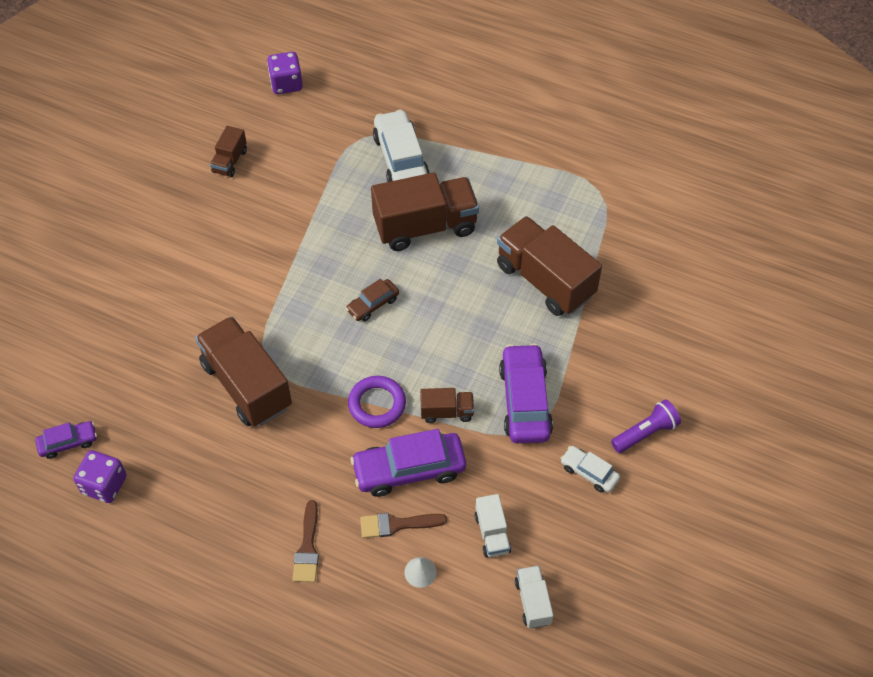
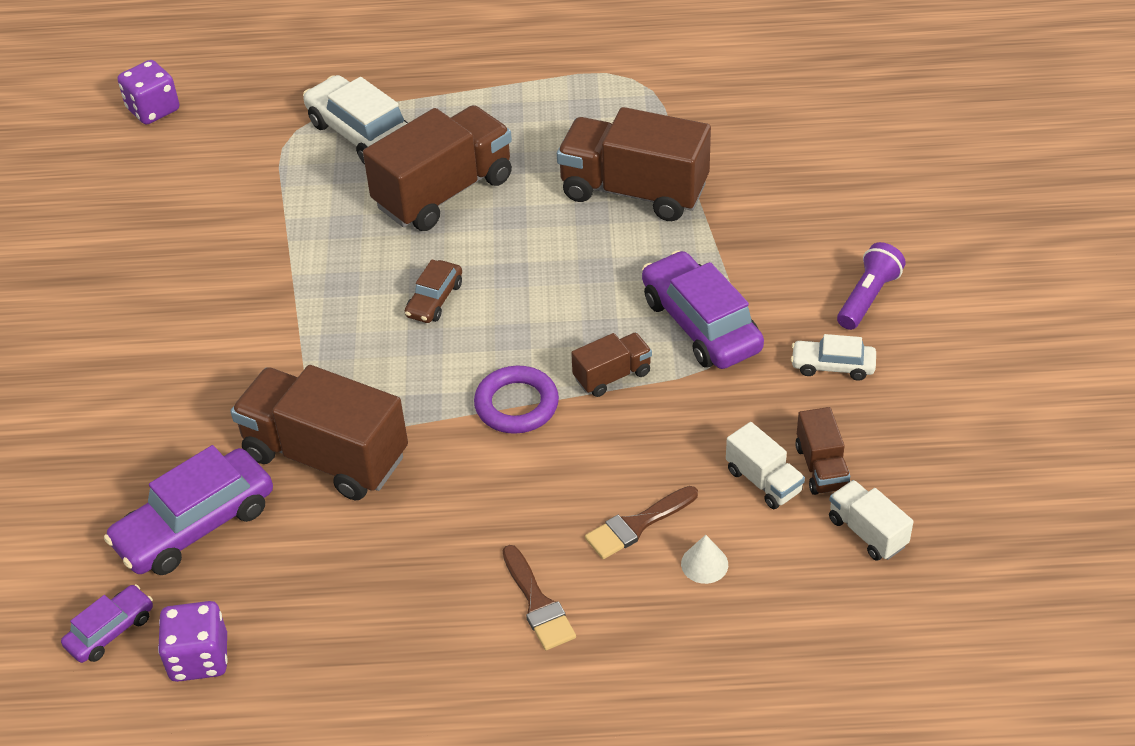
camera: 25 degrees left, 10 degrees down
(230, 161) = (131, 219): brown truck -> brown truck (821, 467)
(409, 469) = (609, 458): purple car -> purple car (195, 525)

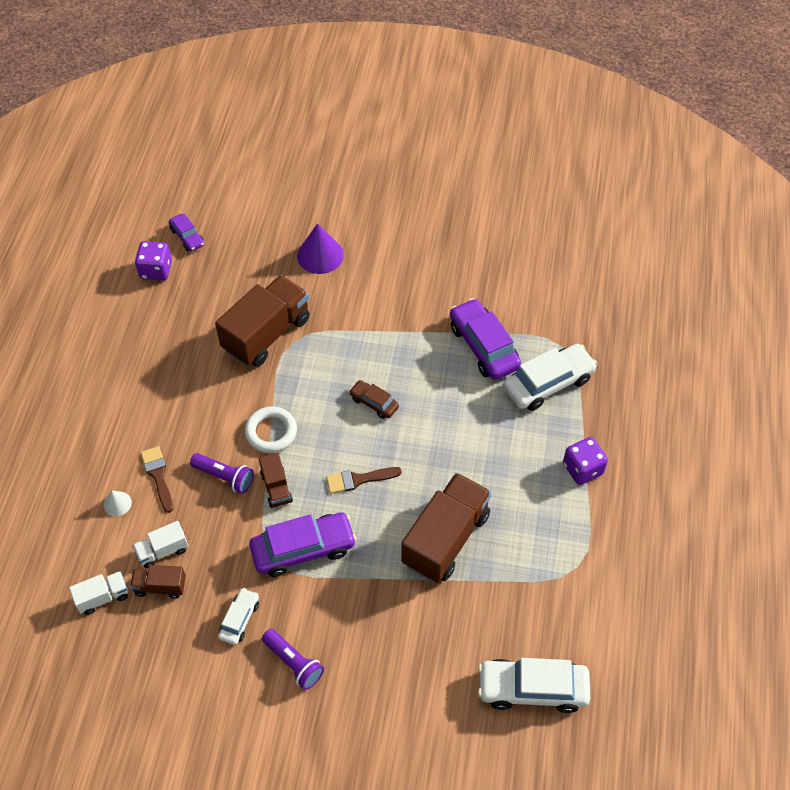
camera: 100 degrees right, 10 degrees up
(144, 424) = (320, 255): none -> purple cone
(153, 110) = (601, 271): purple dice -> purple dice (582, 469)
(195, 525) = (240, 273): purple car -> purple car (483, 346)
(444, 192) = (475, 423): brown truck -> none
(516, 404) = (271, 432): purple ring -> white ring
(538, 603) = (126, 417): brown brush -> brown brush (358, 480)
(613, 440) = (224, 477): none -> purple flashlight
(802, 92) = (532, 689): none -> white car

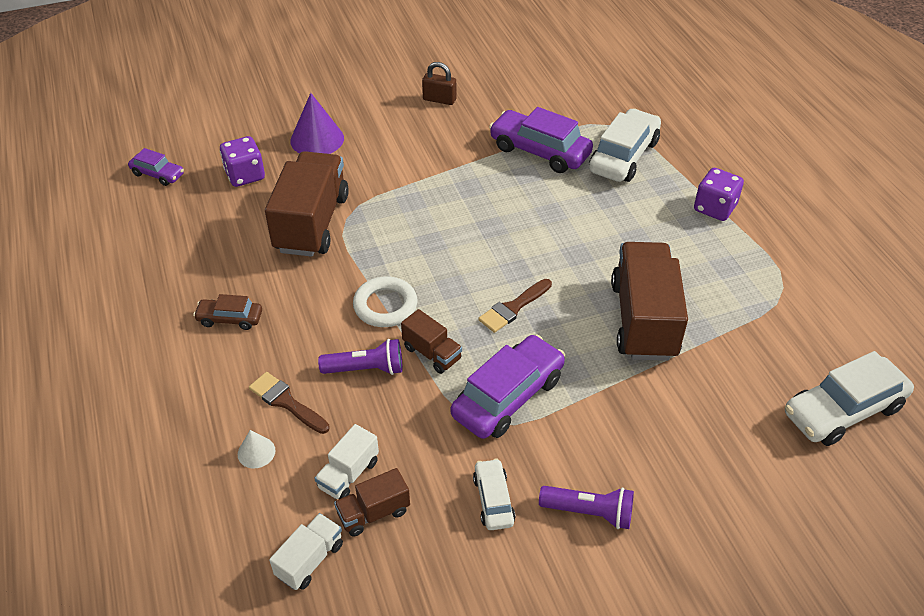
camera: 30 degrees left, 10 degrees down
(156, 270) = (142, 215): purple dice -> purple dice (245, 175)
(374, 403) = (473, 236): brown car -> brown car (230, 319)
(441, 257) = (439, 99): none -> brown padlock

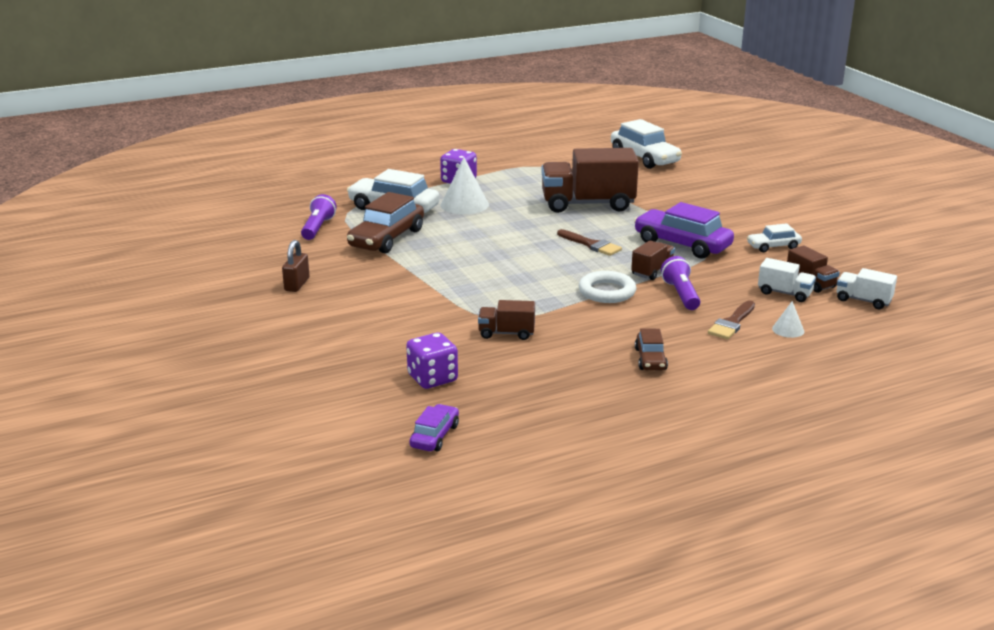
camera: 95 degrees left, 20 degrees down
(312, 223) = (506, 333): brown truck -> brown truck, size x0.48
(317, 139) = (365, 343): purple cone -> none
(540, 151) = (386, 238): purple car -> brown car
(589, 512) = (763, 220): purple flashlight -> purple flashlight (318, 228)
(636, 210) = (464, 205): none -> white cone

